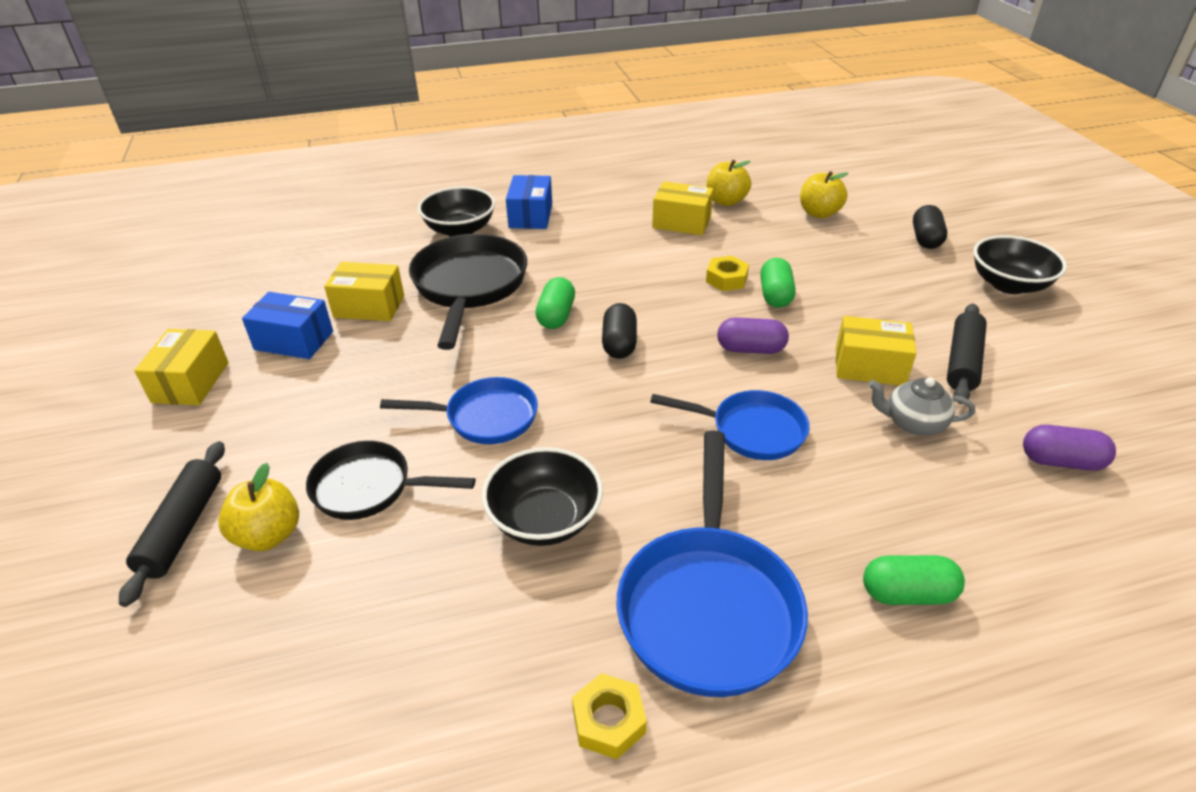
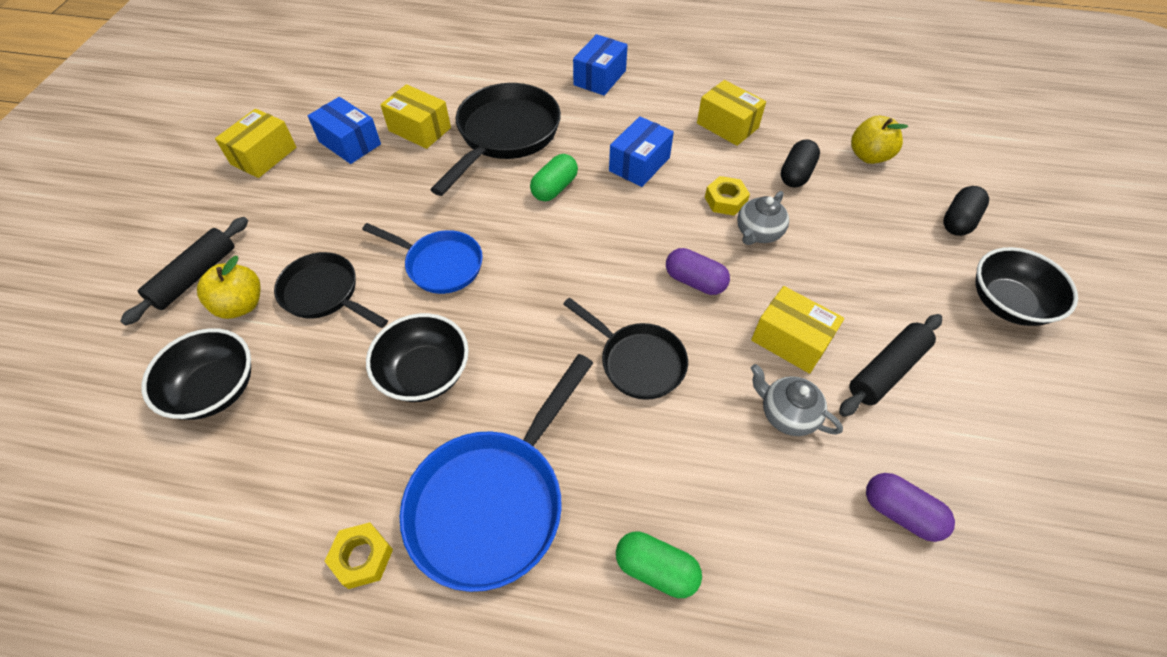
camera: 25 degrees right, 15 degrees up
(460, 230) = (533, 75): black bowl -> black bowl (215, 389)
(619, 344) = (587, 234): black capsule -> black capsule (796, 174)
(624, 273) = (639, 164): none -> blue box
(726, 201) = (786, 114): yellow apple -> none
(751, 430) = (637, 361): blue pan -> black pan
(775, 295) = (758, 233): green capsule -> grey teapot

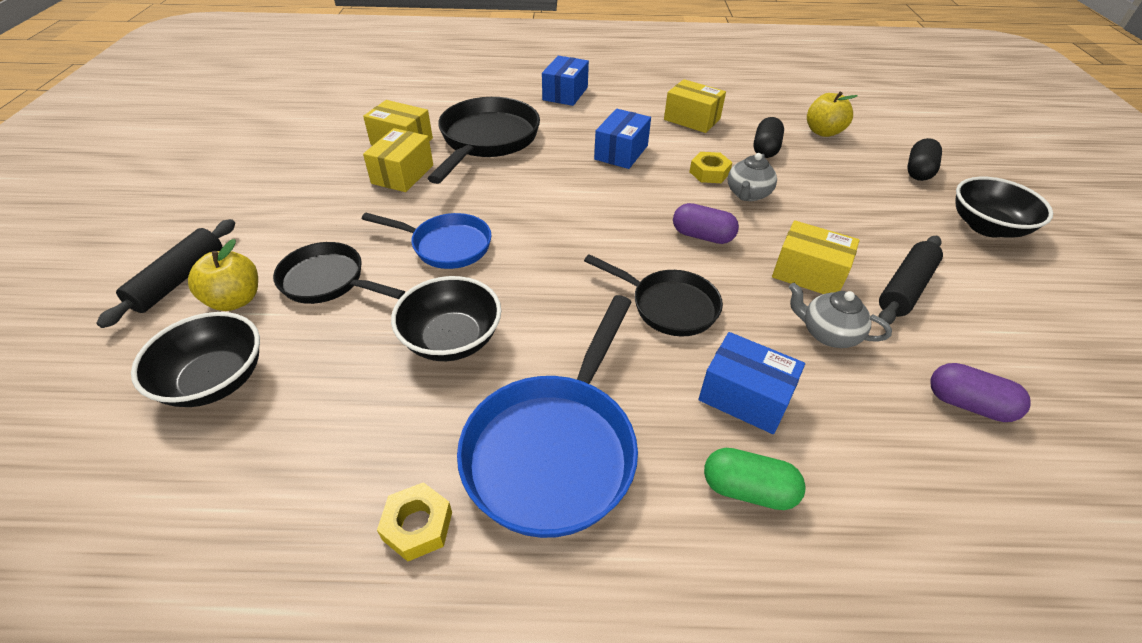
camera: 10 degrees left, 10 degrees down
(264, 156) = (243, 173): yellow box -> yellow box (402, 174)
(350, 143) = (332, 157): blue box -> blue box (744, 396)
(554, 188) = (546, 176): green capsule -> none

